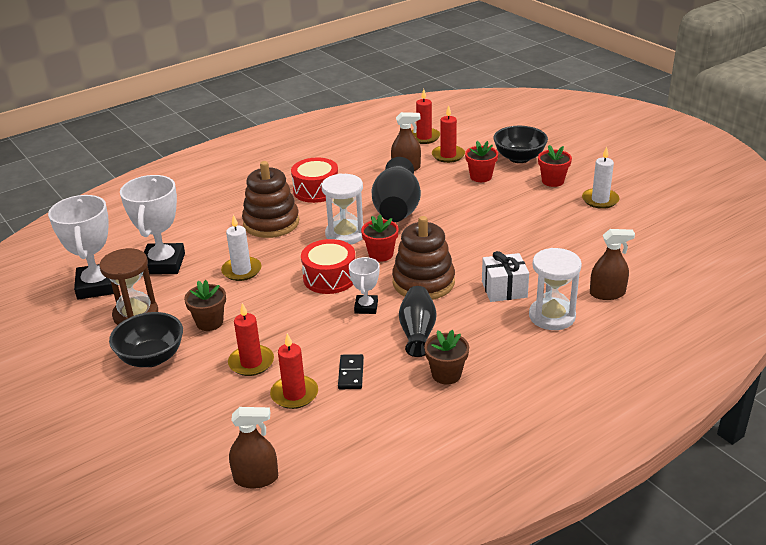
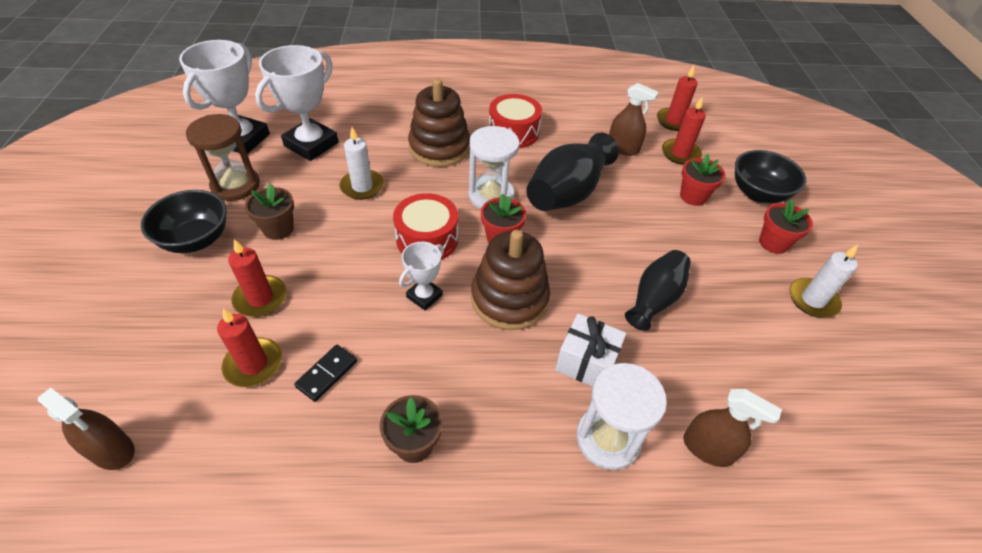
camera: 30 degrees right, 15 degrees up
(417, 332) = (441, 362): black vase -> black vase (654, 299)

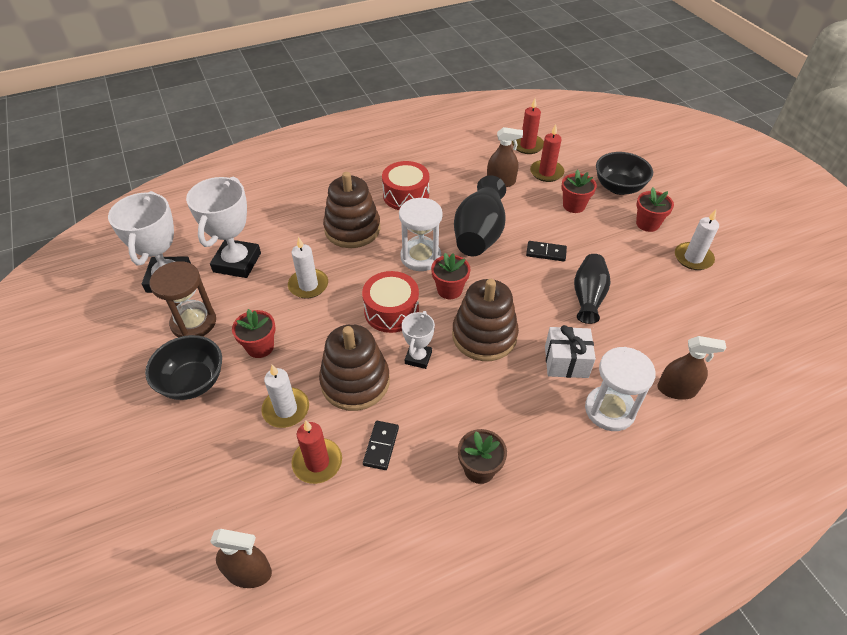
camera: 20 degrees left, 0 degrees up
(260, 298) = (286, 409): red candle -> white candle
(278, 229) = (260, 347): brown flower pot -> red flower pot
(345, 297) = (355, 382): none -> brown stacking toy
(631, 235) = (546, 252): none -> black domino

